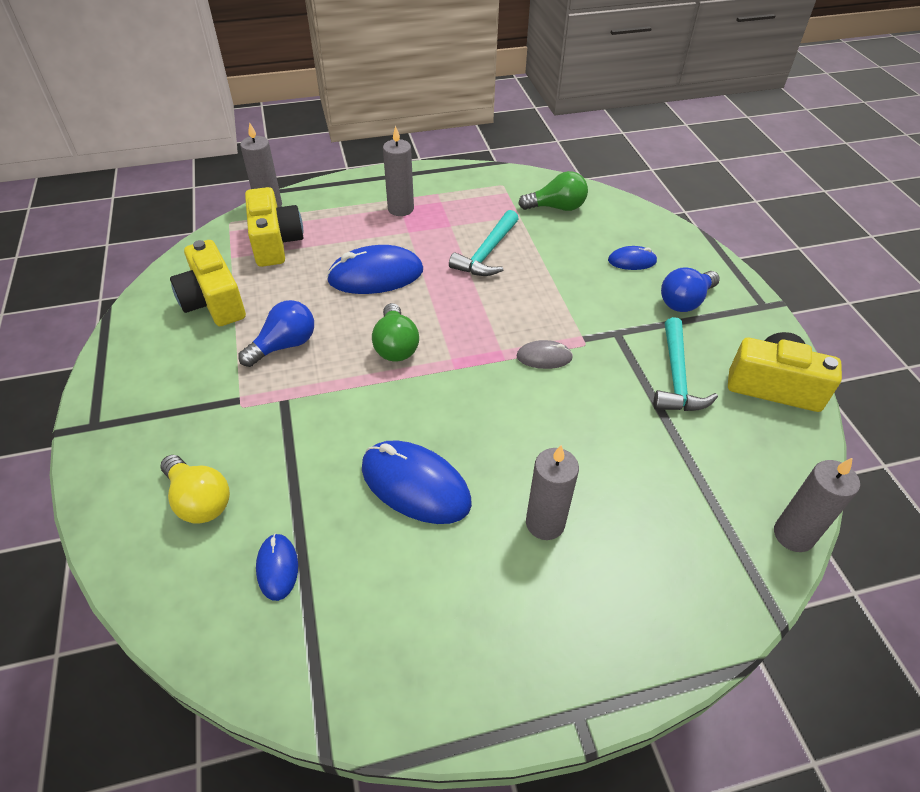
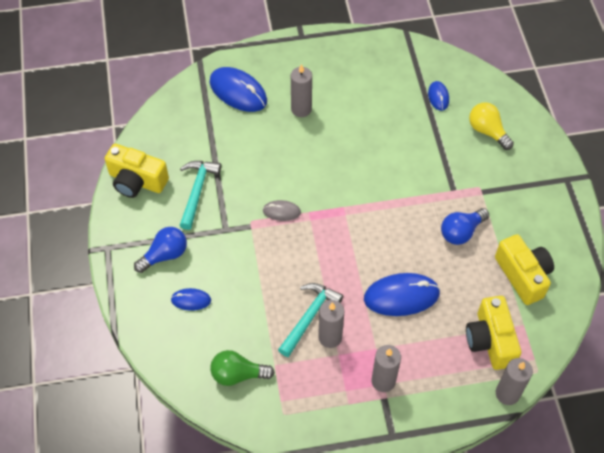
camera: 175 degrees left, 10 degrees up
(396, 345) = (383, 227): green light bulb -> none
(415, 485) = (369, 132): blue mouse -> blue mouse (238, 92)
(793, 535) = (173, 96): grey candle -> grey candle (330, 337)

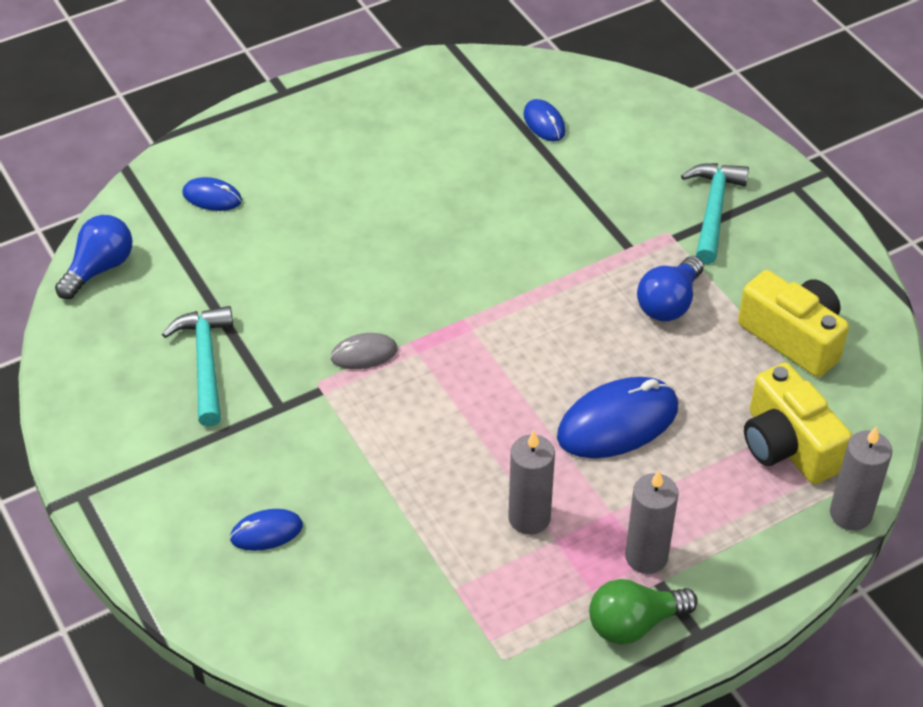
camera: 20 degrees left, 10 degrees down
(137, 181) = (91, 376): yellow camera -> none
(165, 255) = (190, 476): blue light bulb -> blue light bulb (99, 268)
(238, 92) = (212, 197): blue mouse -> blue mouse, size x0.52
(238, 374) = (398, 622): green light bulb -> green light bulb (634, 624)
(301, 109) = (330, 196): grey candle -> none
(309, 317) = (481, 497): turquoise hammer -> turquoise hammer (713, 210)
(487, 131) = (643, 151): yellow light bulb -> none

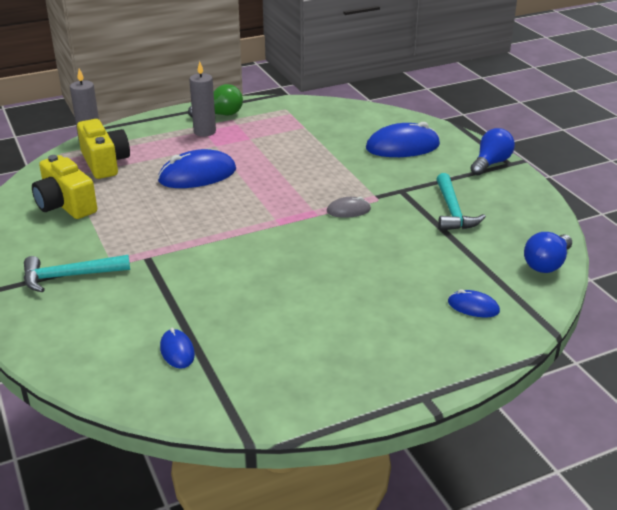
camera: 175 degrees left, 15 degrees down
(266, 532) = (402, 147): blue mouse -> blue mouse, size x1.91
(529, 518) = (261, 145): grey candle -> none
(669, 303) = (136, 225): blue light bulb -> blue light bulb (491, 163)
(713, 210) = (69, 276): turquoise hammer -> turquoise hammer turned 60 degrees clockwise

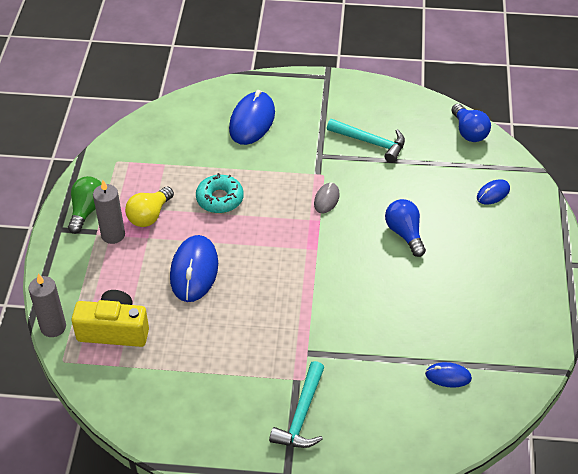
camera: 60 degrees left, 15 degrees up
(65, 205) = (175, 384): yellow camera -> none
(240, 139) = (149, 215): none -> yellow light bulb
(291, 161) = (220, 199): none -> turquoise donut
(491, 163) = (319, 86): blue light bulb -> blue light bulb (404, 233)

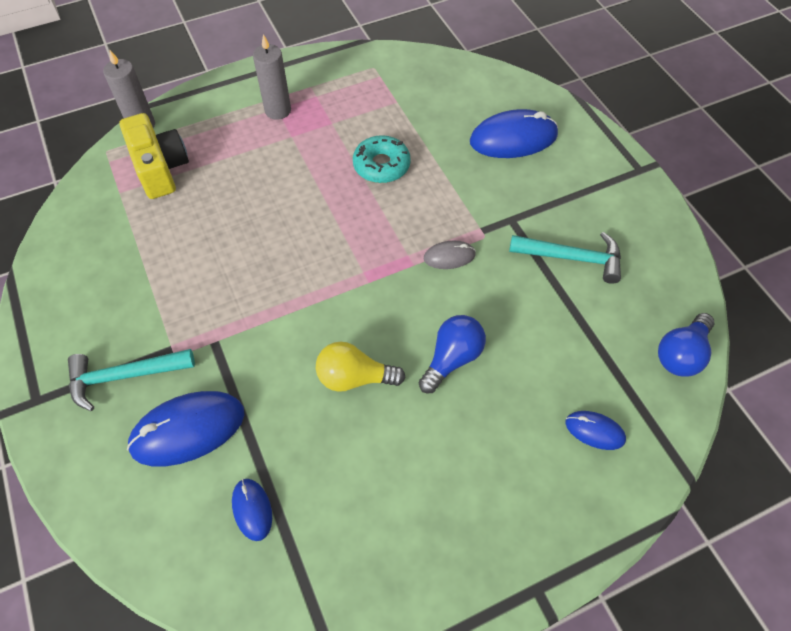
camera: 60 degrees right, 10 degrees up
(87, 210) = (296, 78): green light bulb -> none
(149, 215) = (320, 124): yellow light bulb -> yellow light bulb (354, 377)
(194, 271) = (270, 192): blue mouse -> blue mouse (188, 430)
(370, 142) = (572, 258): turquoise hammer -> turquoise hammer turned 75 degrees counterclockwise

